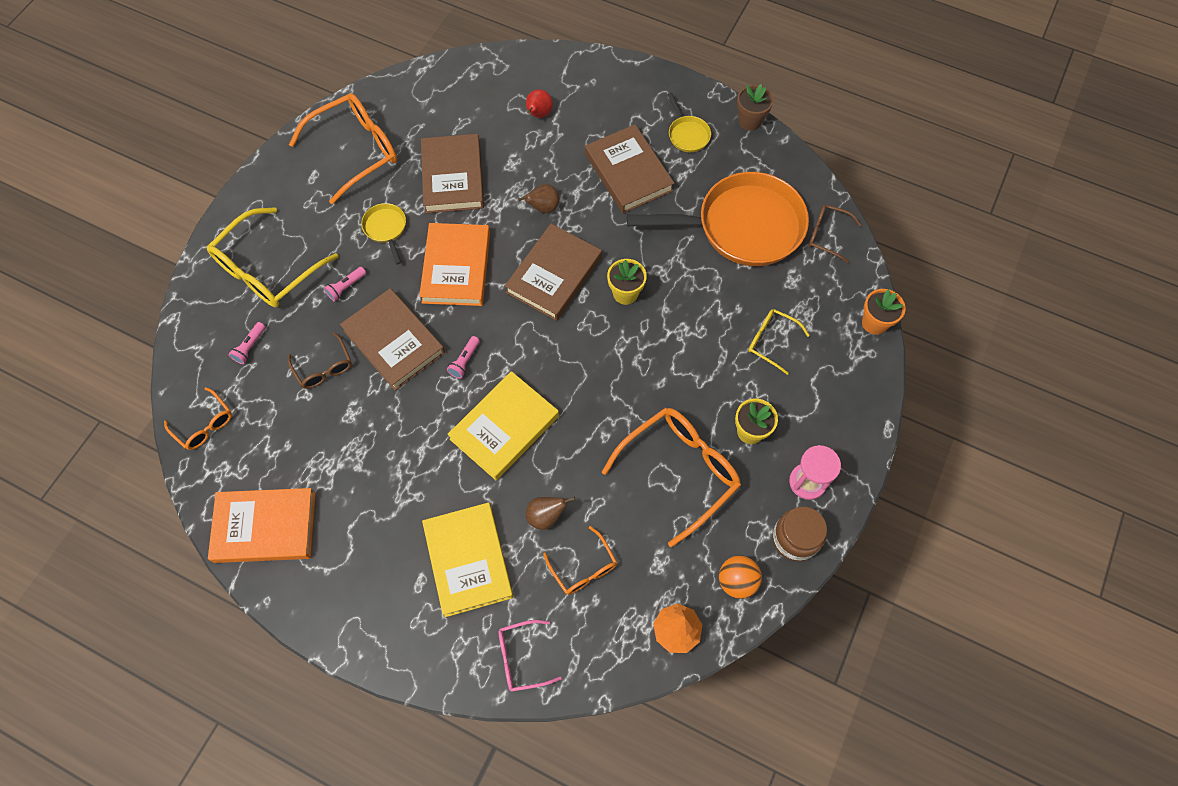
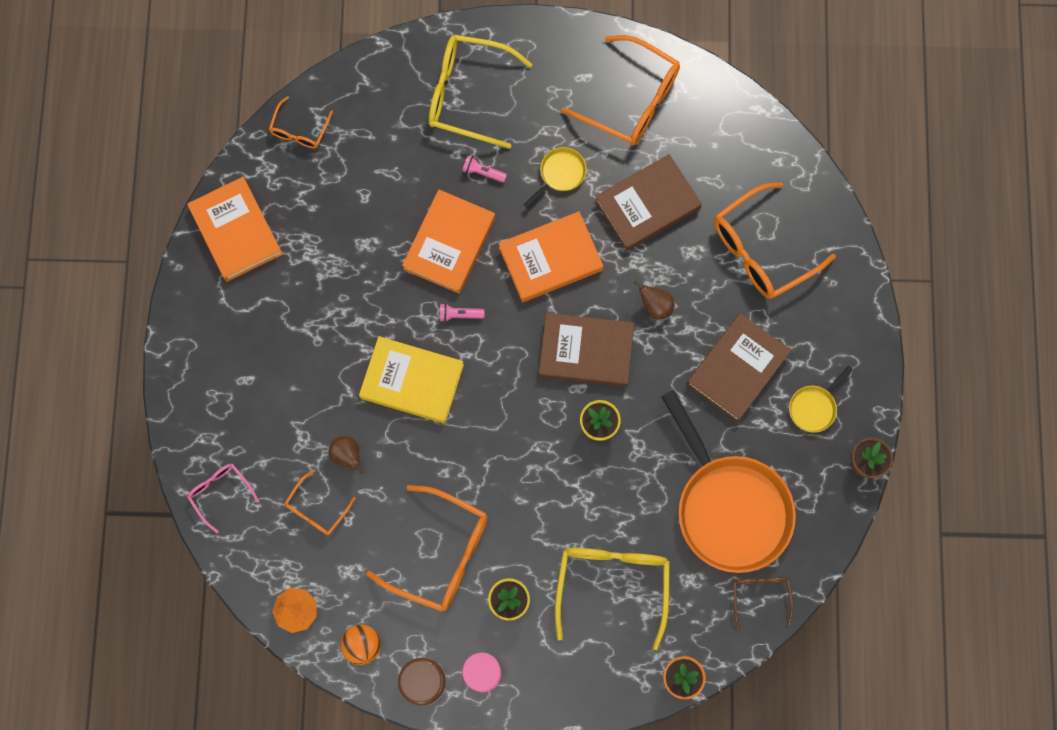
camera: 65 degrees right, 10 degrees up
(250, 347) = (386, 124): pink flashlight -> none
(323, 367) = (396, 197): brown glasses -> none
(394, 341) = (449, 243): brown book -> orange book
(468, 560) = (281, 410): yellow book -> none
(538, 114) = (762, 249): red pear -> orange glasses
(771, 341) = (612, 586): yellow glasses -> yellow glasses, size x1.89

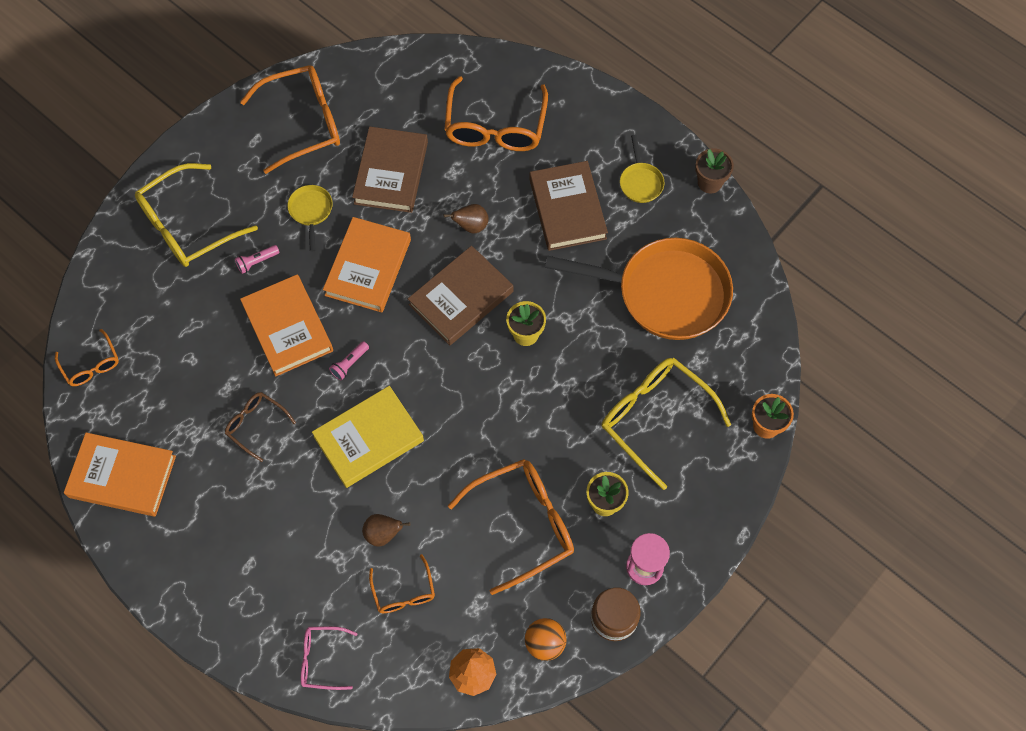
camera: 50 degrees left, 10 degrees down
(760, 596) = (749, 323): brown glasses -> brown glasses (256, 425)

